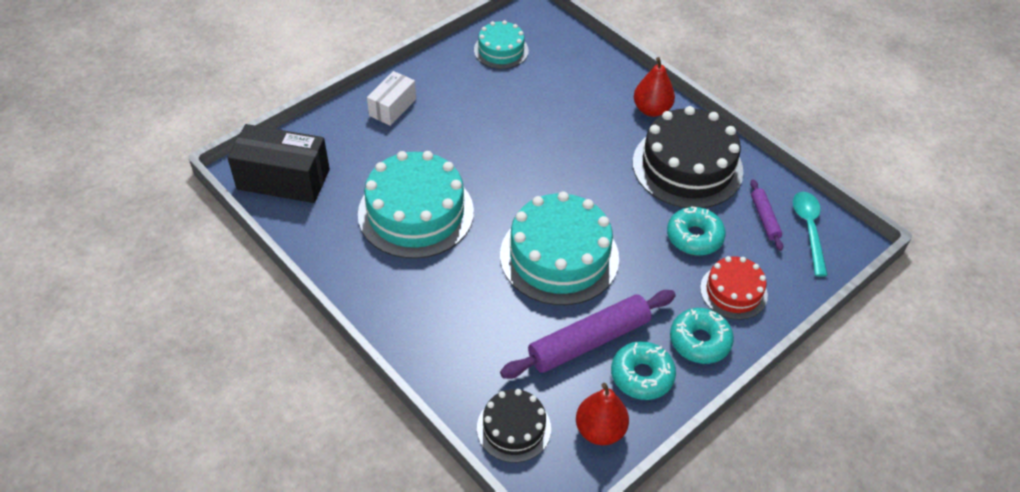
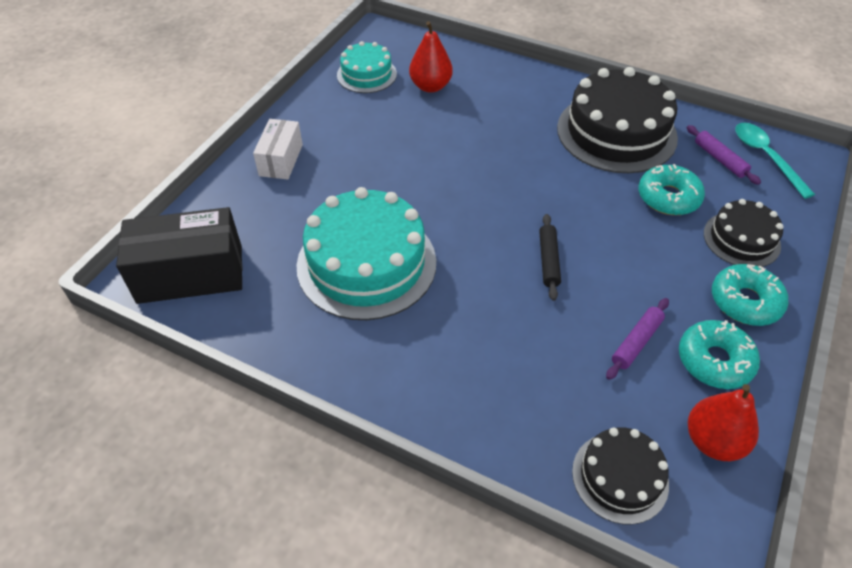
camera: 20 degrees left, 0 degrees up
(559, 256) = (548, 260): turquoise cake -> black rolling pin
(588, 341) = (636, 342): purple rolling pin -> purple rolling pin, size x0.50
(651, 109) = (548, 90): red pear -> red pear (430, 86)
(733, 291) = (741, 239): red cake -> black cake

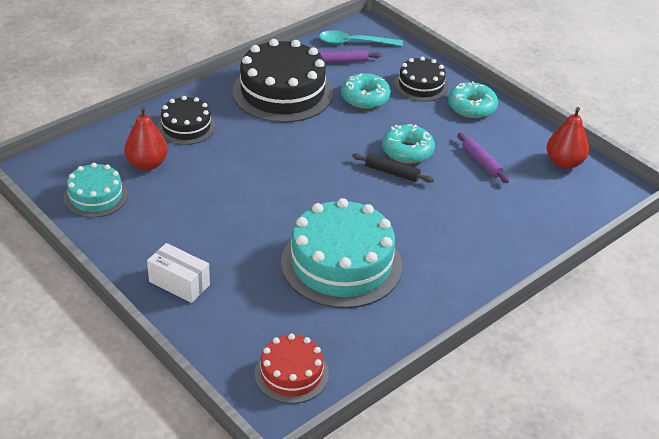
camera: 70 degrees left, 10 degrees down
(190, 274) = (291, 374): black box -> red cake
(620, 477) = (574, 207): black cake -> black cake (186, 127)
(714, 360) = (510, 138): turquoise donut -> turquoise donut (407, 151)

